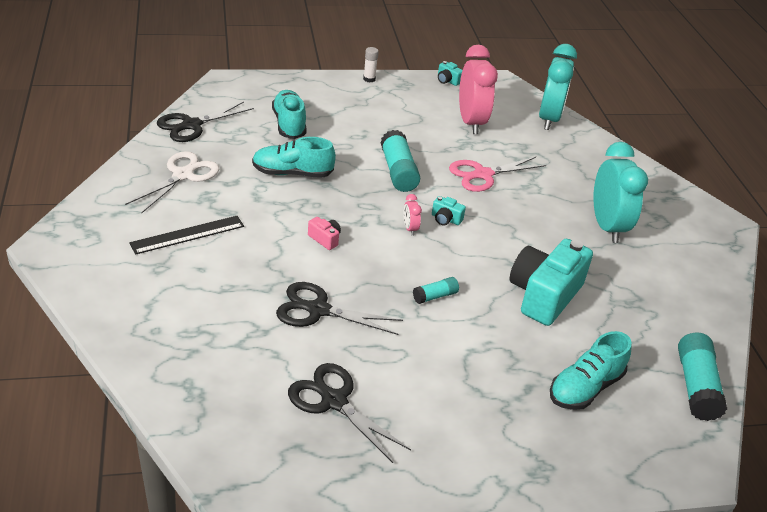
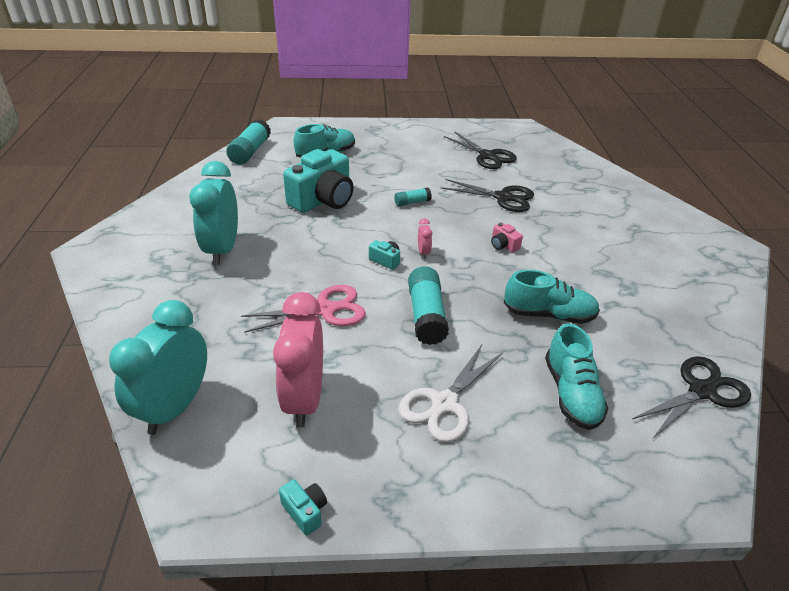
camera: 170 degrees left, 0 degrees up
(183, 175) = (667, 313): white scissors -> white scissors (444, 403)
(187, 235) = (627, 252): black ruler -> none
(369, 79) = (454, 513): white glue stick -> none

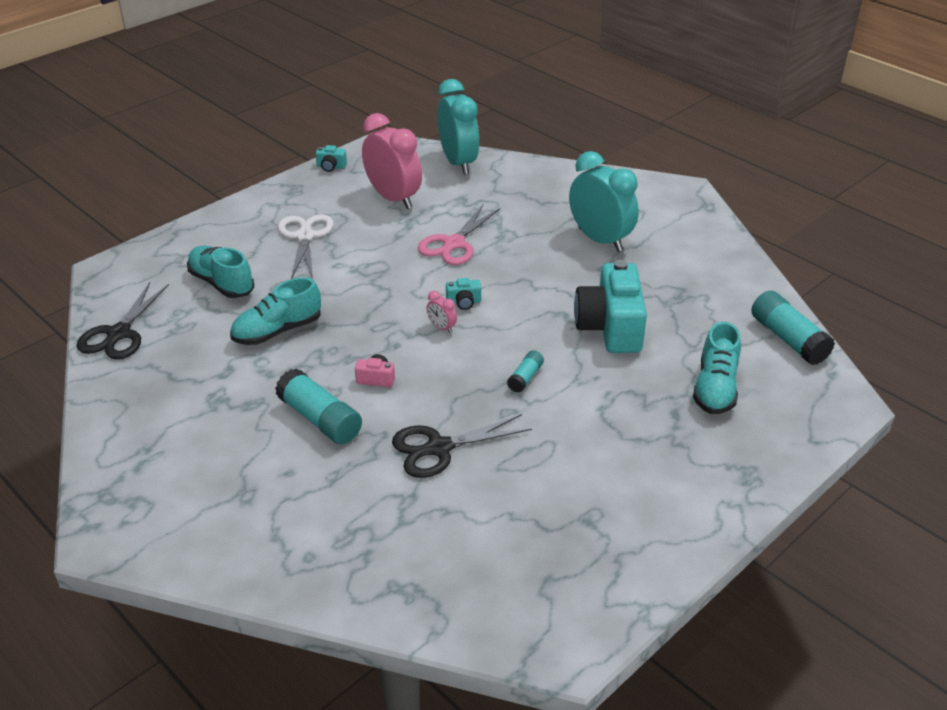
camera: 140 degrees right, 0 degrees up
(426, 315) = (376, 279): turquoise glue stick -> turquoise glue stick (320, 419)
(487, 156) = (537, 520): black scissors -> none

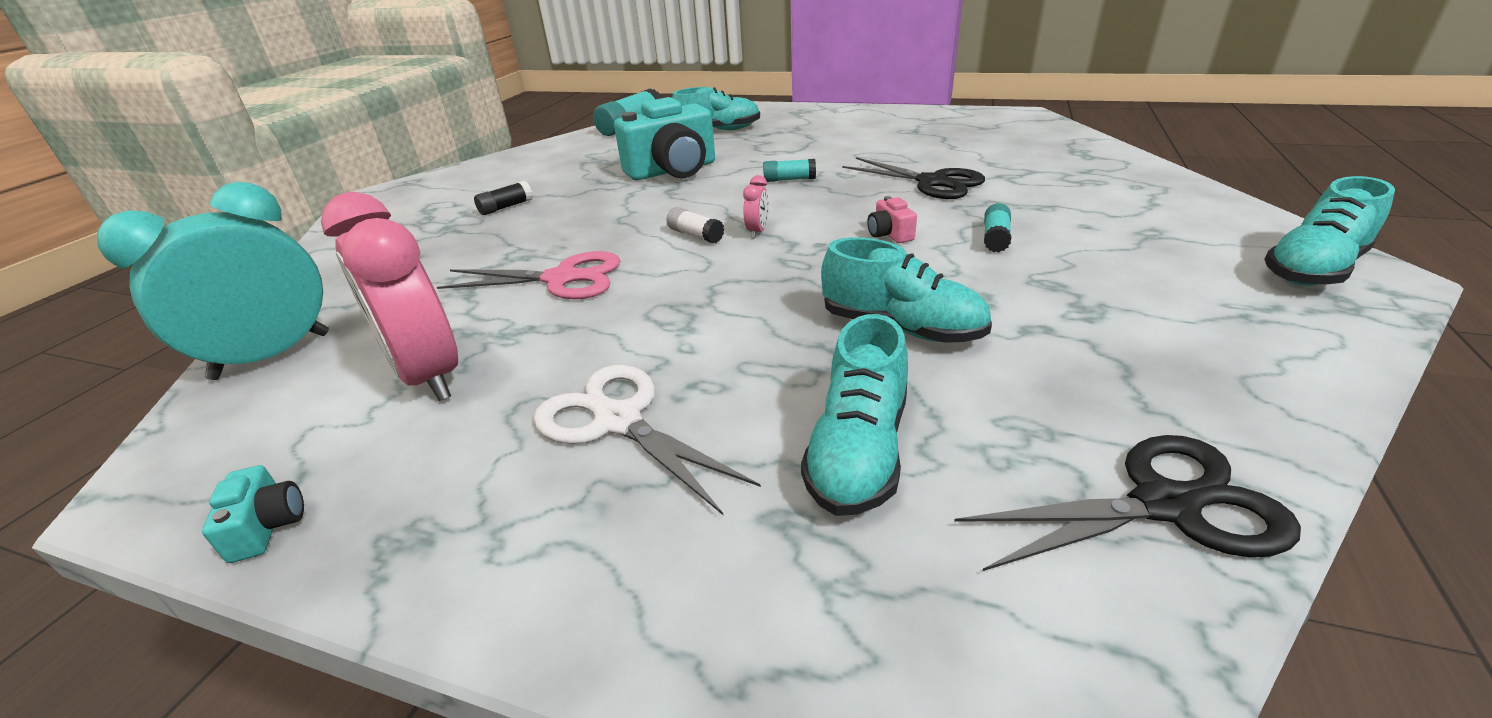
camera: 115 degrees left, 5 degrees down
(136, 521) = (1313, 269): none -> turquoise shoe
(305, 237) = (618, 421): white scissors -> white scissors turned 75 degrees clockwise
(320, 419) = (995, 238): turquoise glue stick -> turquoise glue stick, size x0.53
(393, 198) = (428, 376): pink clock -> pink clock turned 60 degrees counterclockwise
(463, 302) = (695, 235): turquoise camera -> white glue stick
(600, 239) = (506, 207): turquoise clock -> black glue stick

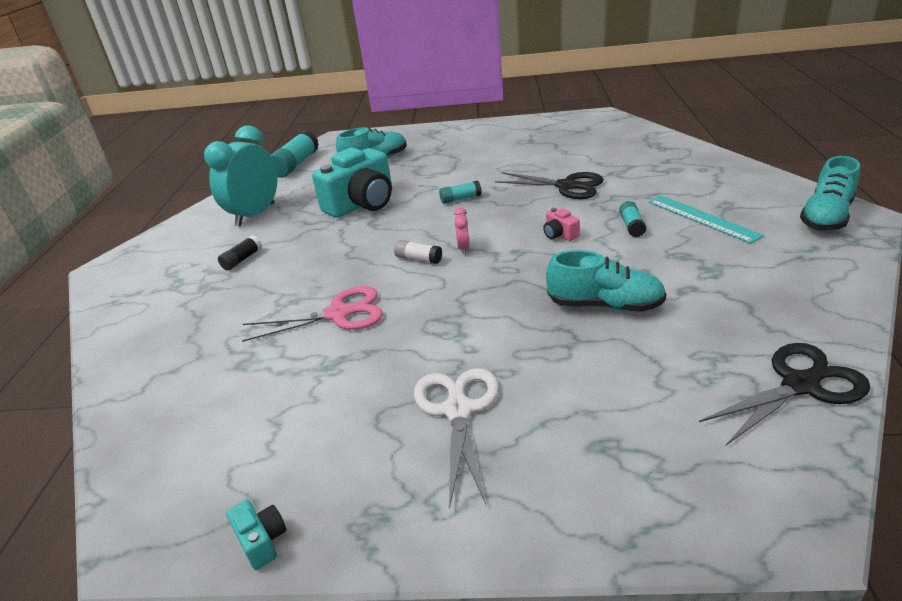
camera: 15 degrees left, 0 degrees up
(272, 356) = (146, 424): turquoise clock -> turquoise clock (255, 215)
(428, 376) = (292, 410): pink clock -> none
(618, 421) = (458, 410): white scissors -> white scissors turned 60 degrees clockwise
(858, 451) = (622, 394): turquoise shoe -> none
(1106, 243) = (702, 218): none -> turquoise ruler

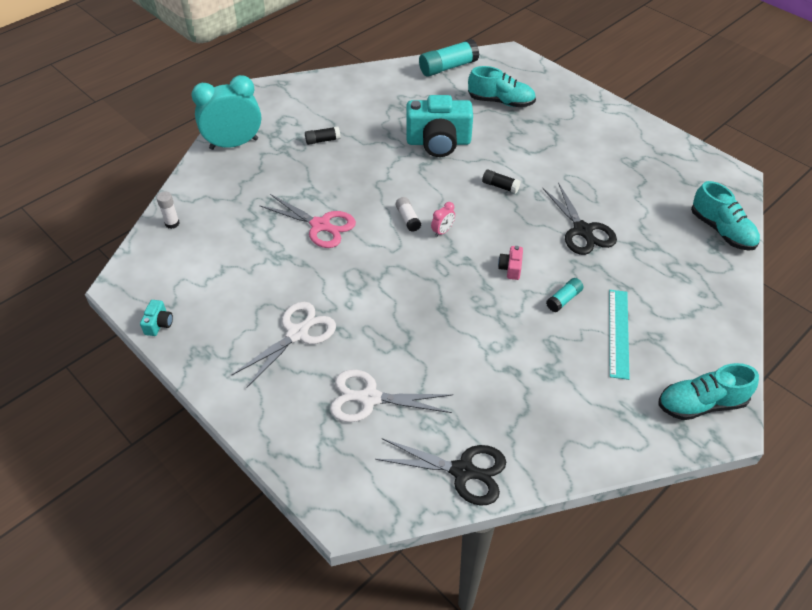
camera: 40 degrees right, 15 degrees up
(138, 427) = (172, 223): none -> white glue stick
(255, 215) = (371, 103): turquoise clock -> turquoise clock (234, 144)
(460, 199) = (500, 186): turquoise glue stick -> black glue stick
(605, 305) = (452, 339): turquoise shoe -> turquoise shoe (721, 231)
(623, 402) = (369, 398): none -> white scissors

